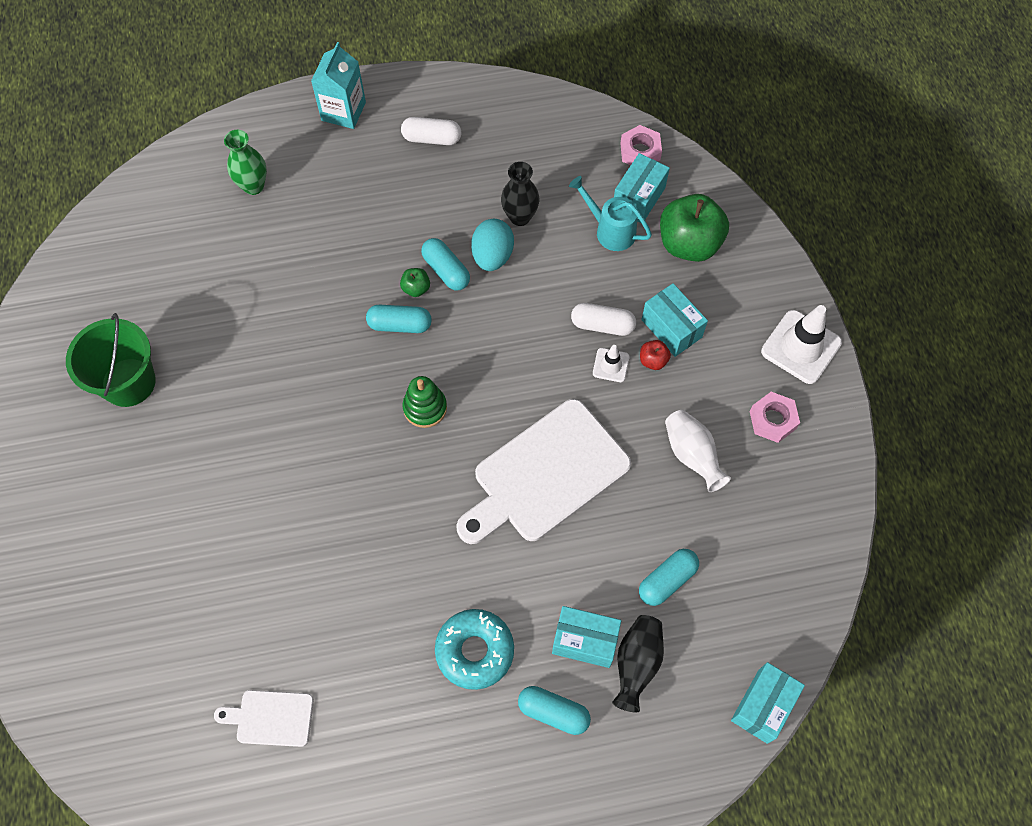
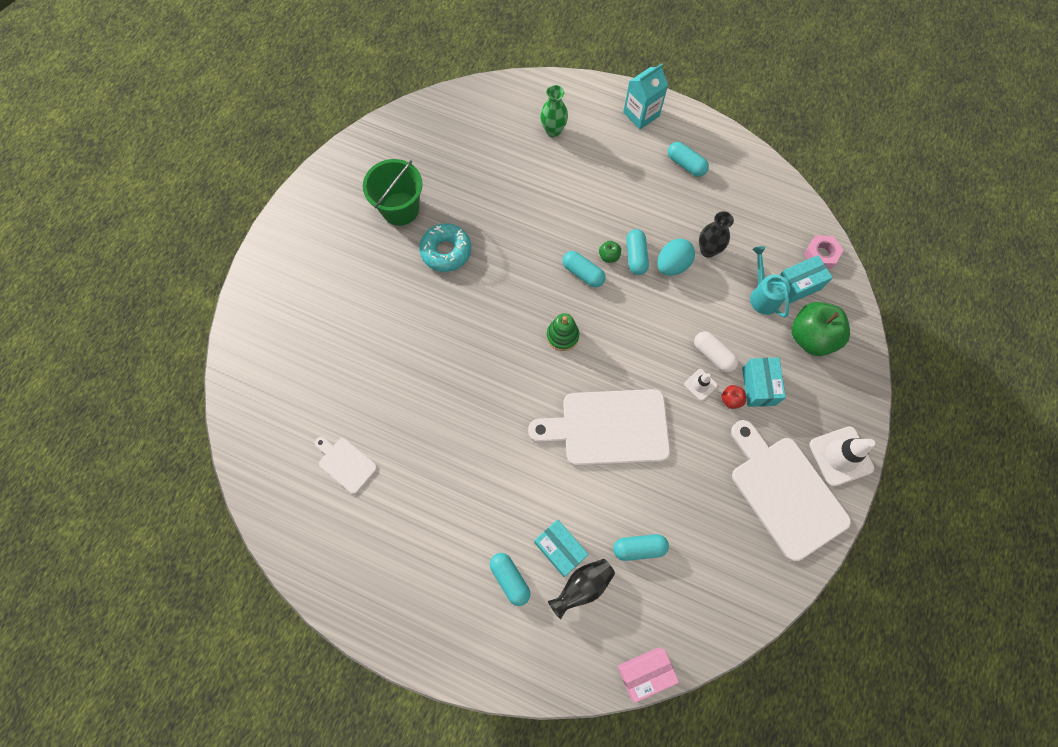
camera: 35 degrees right, 5 degrees up
(432, 138) = (685, 164): white capsule -> turquoise capsule
(475, 651) = (489, 507): turquoise donut -> turquoise donut (446, 251)
(692, 455) = (713, 479): white vase -> none
(763, 706) = (644, 672): turquoise box -> pink box
(772, 420) = (785, 492): pink nut -> white cutting board

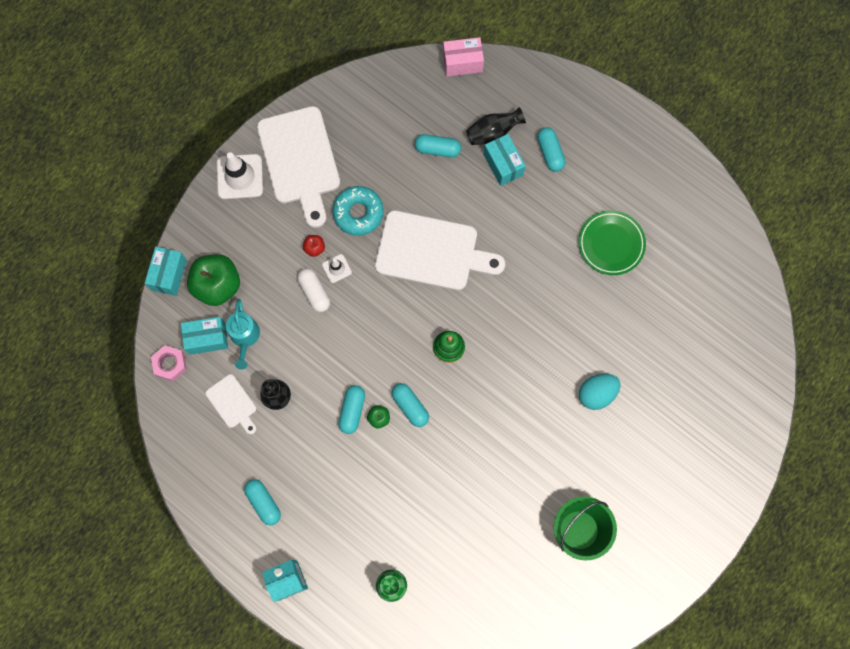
camera: 165 degrees left, 5 degrees up
(345, 463) = (672, 280): white cutting board -> white cutting board (232, 403)
(419, 487) = (611, 244): none -> green plate
(446, 251) = (540, 467): turquoise donut -> turquoise donut (358, 213)
(672, 265) = (319, 392): turquoise egg -> turquoise egg (596, 394)
(758, 386) = (285, 253): turquoise box -> turquoise box (169, 275)

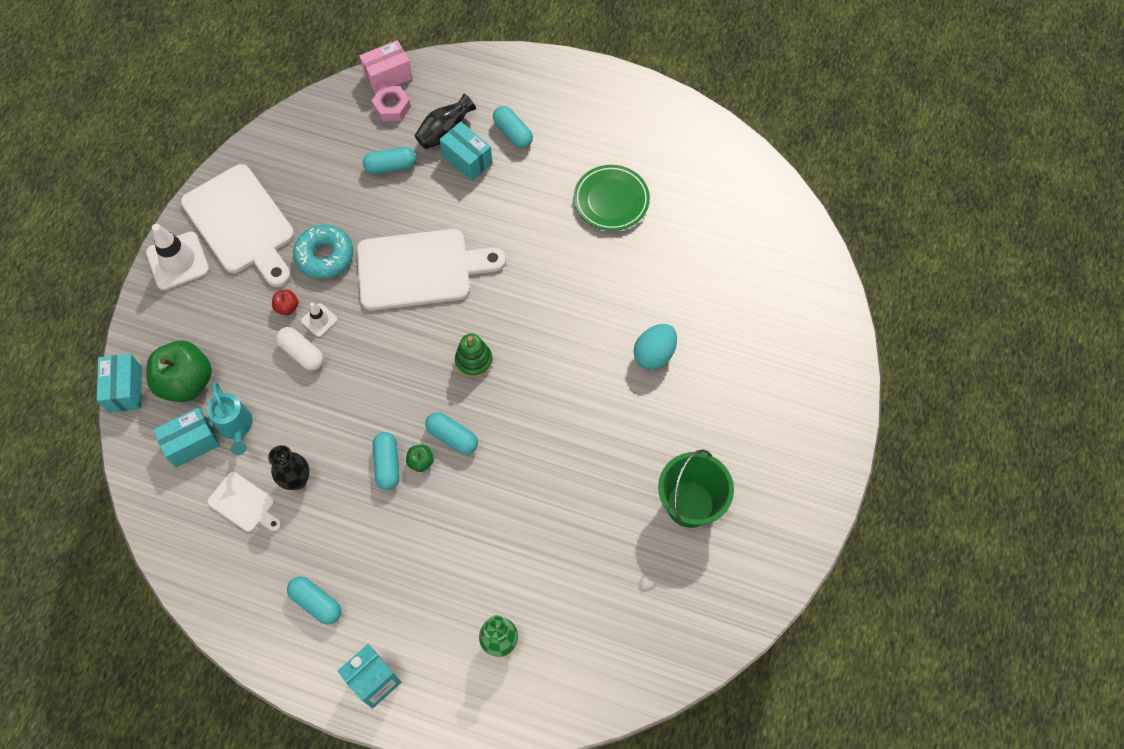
camera: 20 degrees left, 10 degrees down
(170, 364) = (155, 486): pink nut -> pink nut (392, 107)

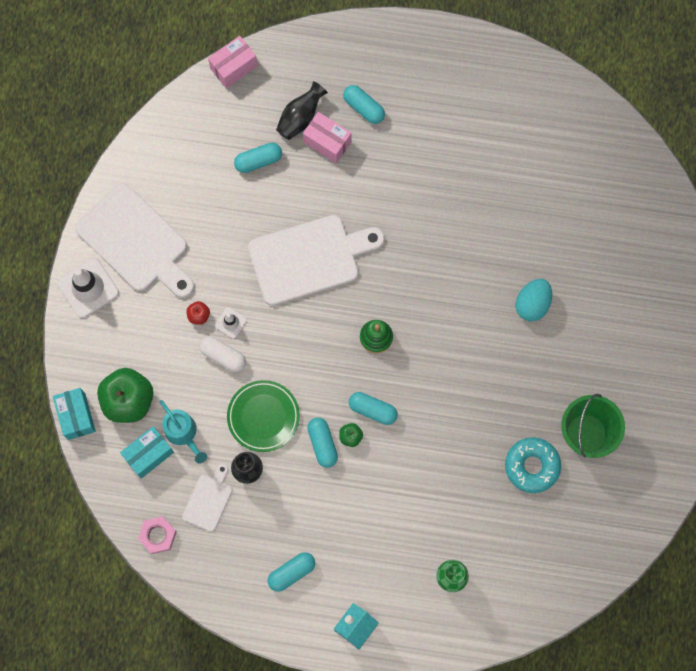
camera: 10 degrees left, 10 degrees up
(244, 504) = (208, 500): white cutting board -> white cutting board turned 90 degrees counterclockwise
(316, 602) = (291, 572): turquoise capsule -> turquoise capsule turned 60 degrees counterclockwise
(325, 256) = (220, 260): turquoise donut -> turquoise donut (532, 466)
(392, 107) = (245, 99): pink nut -> pink nut (158, 535)
(467, 159) = (327, 142): turquoise box -> pink box
(611, 200) = (467, 162): green plate -> green plate (263, 417)

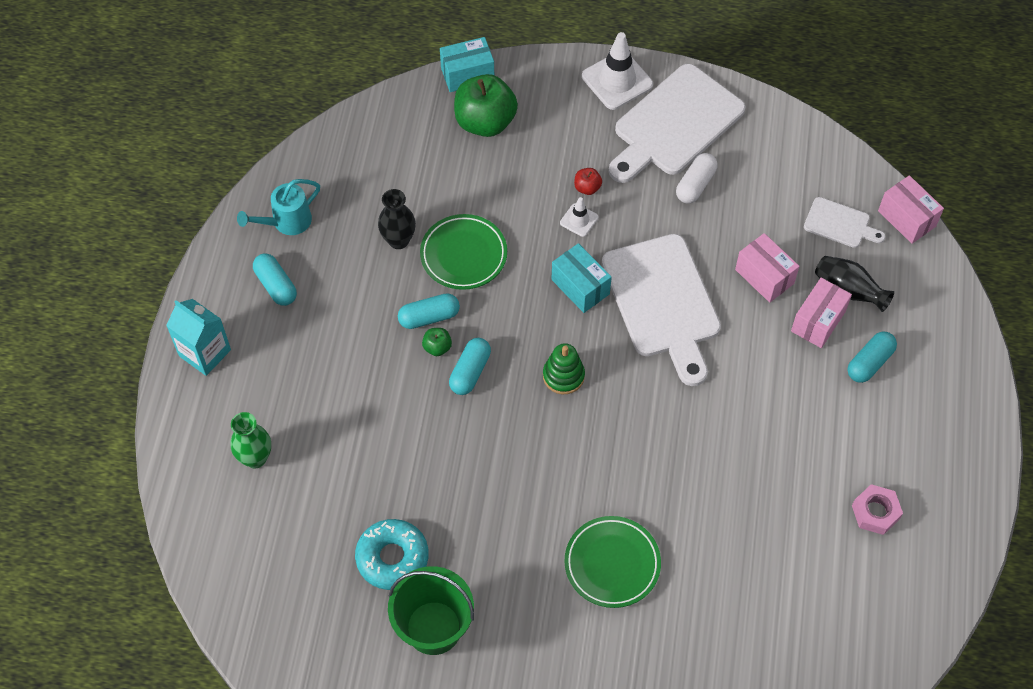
camera: 90 degrees right, 15 degrees down
(149, 454) = (422, 142): turquoise box -> turquoise box (580, 287)
(158, 535) = (328, 153): pink nut -> pink nut (875, 512)
(183, 434) = (445, 175): turquoise watering can -> turquoise watering can (286, 222)
(208, 500) = (366, 201): white cutting board -> white cutting board (840, 224)
(223, 356) = (538, 213): white capsule -> white capsule (695, 185)
(258, 161) = (786, 246): turquoise capsule -> none
(286, 179) = (764, 276): none -> pink box
(532, 304) = (612, 564): turquoise egg -> green plate

